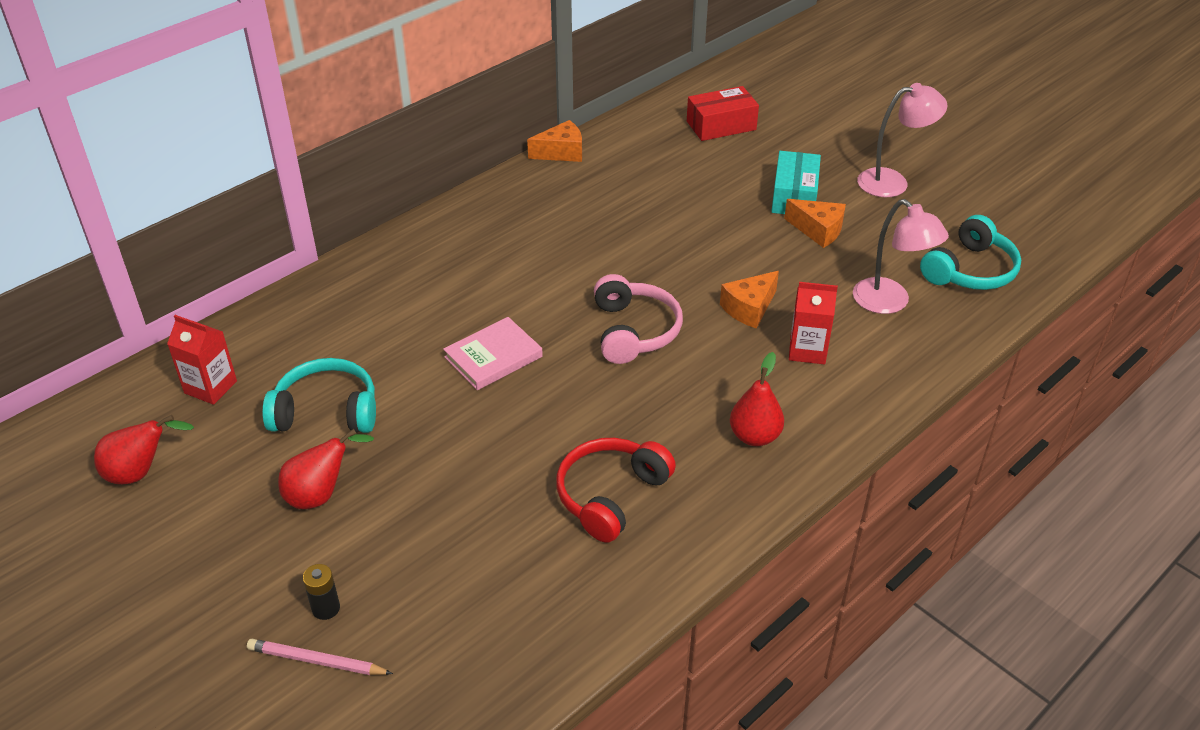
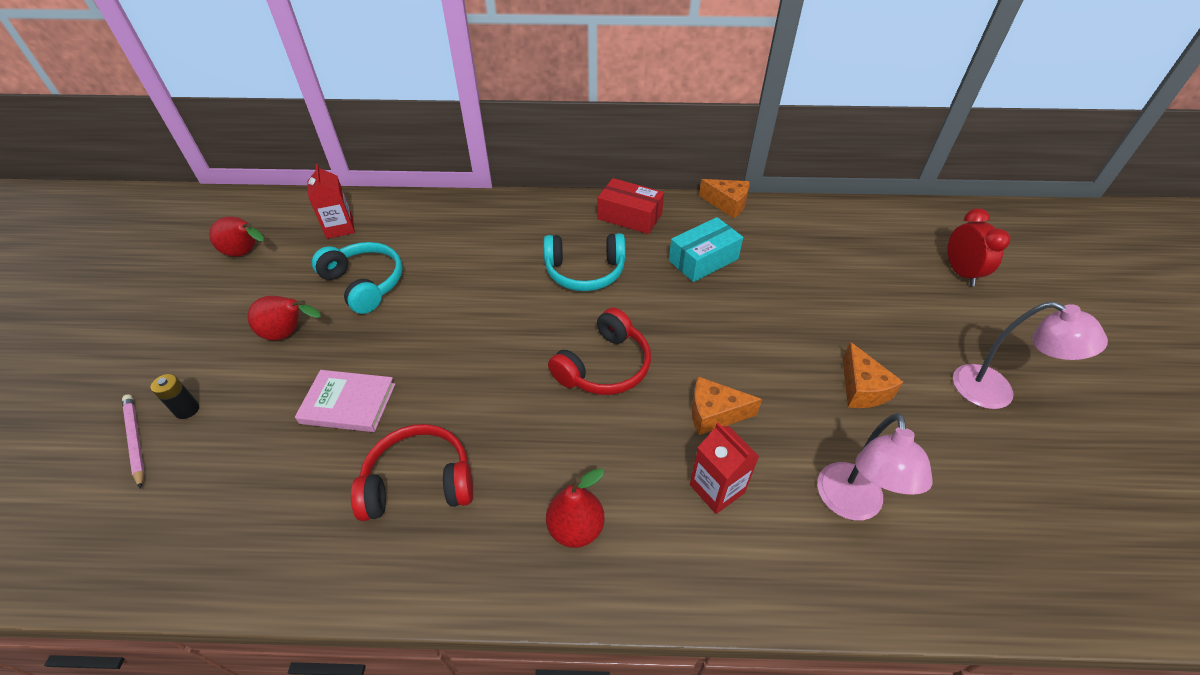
camera: 45 degrees right, 5 degrees up
(493, 357) = (493, 317): pink book -> pink book (348, 403)
(634, 331) = (604, 366): pink headphones -> red headphones
(721, 125) = (881, 251): red box -> red box (630, 216)
(789, 112) = (960, 273): none -> red clock
(794, 196) = (876, 345): turquoise box -> turquoise box (703, 260)
(970, 270) = (982, 537): turquoise headphones -> turquoise headphones (585, 272)

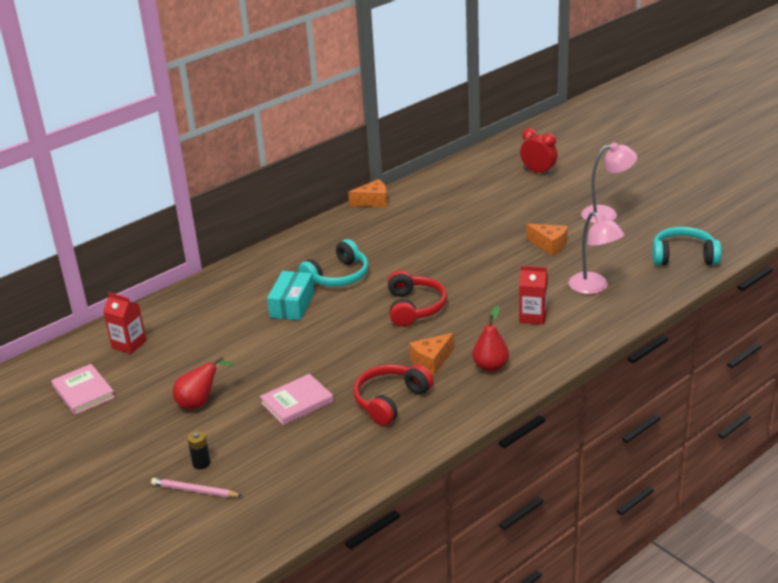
camera: 40 degrees left, 15 degrees down
(246, 253) = (83, 392): red pear -> pink book
(365, 283) = (205, 356): turquoise headphones -> turquoise headphones (683, 256)
(630, 216) = (322, 237): red box -> none
(703, 260) = (398, 235): turquoise box -> turquoise box (292, 305)
(714, 413) = (495, 293): orange cheese -> orange cheese (431, 361)

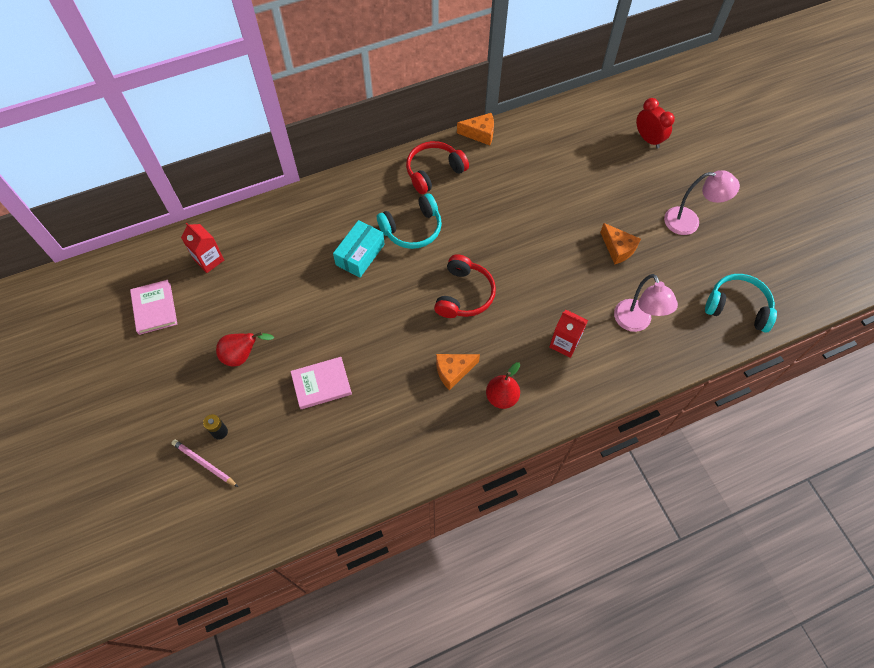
camera: 15 degrees right, 30 degrees up
(390, 401) = (399, 410): red headphones -> red headphones (434, 172)

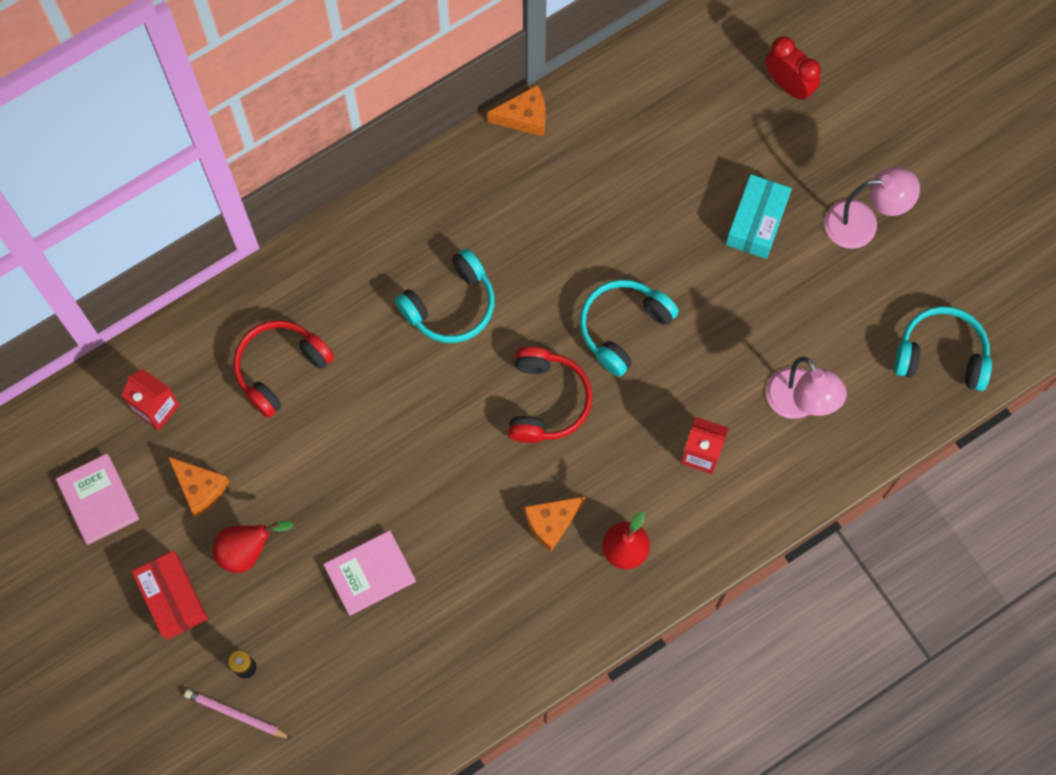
camera: 10 degrees left, 10 degrees up
(184, 378) = (173, 598): none -> red box
(360, 254) = (381, 361): turquoise box -> turquoise box (756, 222)
(434, 172) = (464, 199): red headphones -> red headphones (280, 368)
(522, 258) = (623, 327): none -> turquoise headphones
(618, 249) = (761, 288): orange cheese -> orange cheese (200, 488)

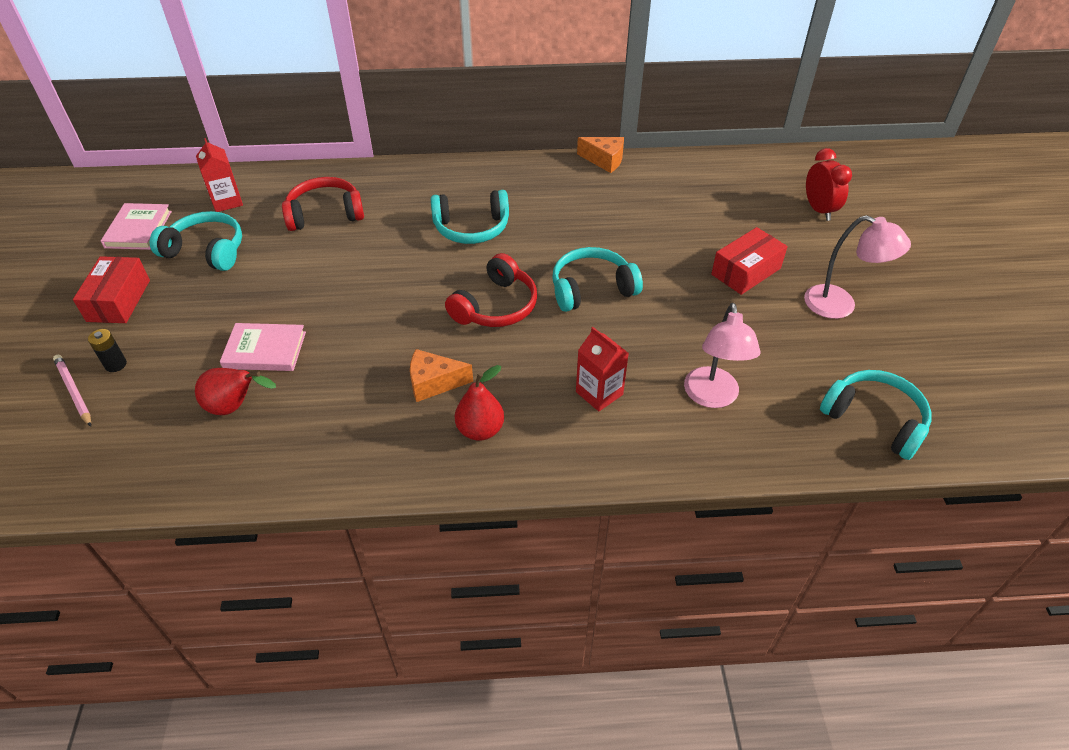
camera: 30 degrees right, 25 degrees down
(200, 488) = (206, 251): orange cheese -> turquoise headphones
(247, 550) = (197, 297): red pear -> red pear (235, 407)
(756, 222) = (746, 271): turquoise box -> red box

